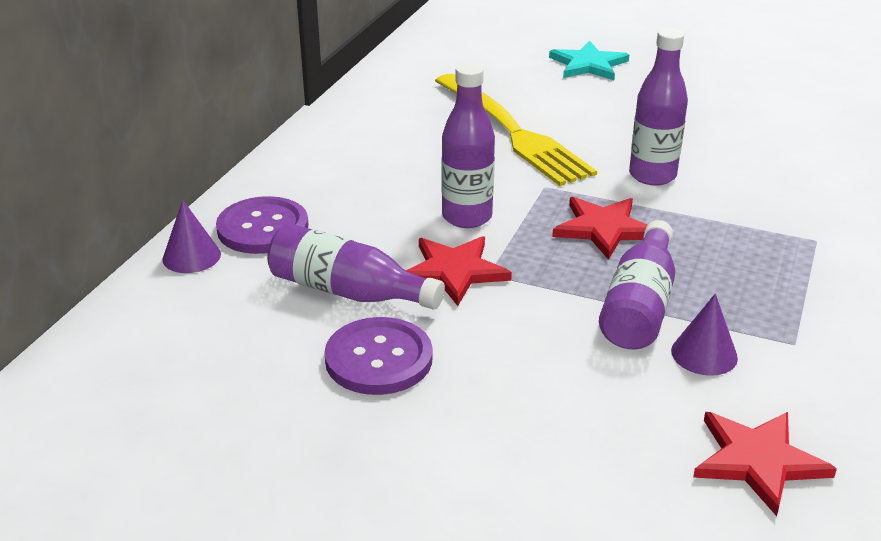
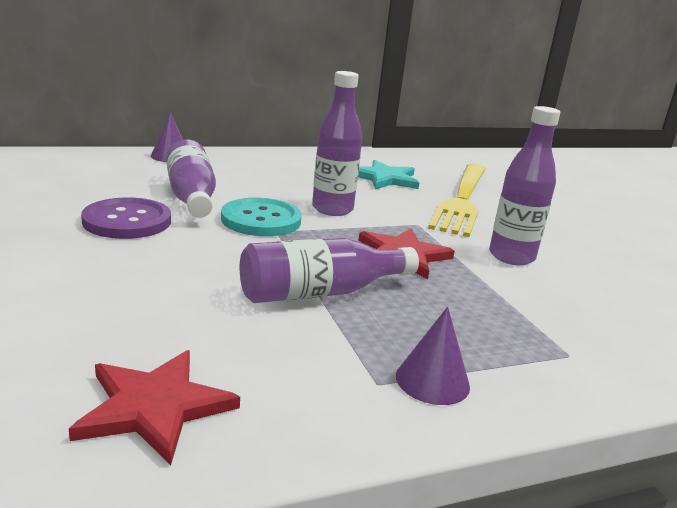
camera: 45 degrees right, 10 degrees down
(263, 228) = (225, 164): purple button -> none
(454, 271) = (261, 220): red star -> turquoise button
(588, 64) = (603, 203): turquoise star -> turquoise star (385, 178)
(704, 354) = (292, 338): purple cone -> purple cone (432, 381)

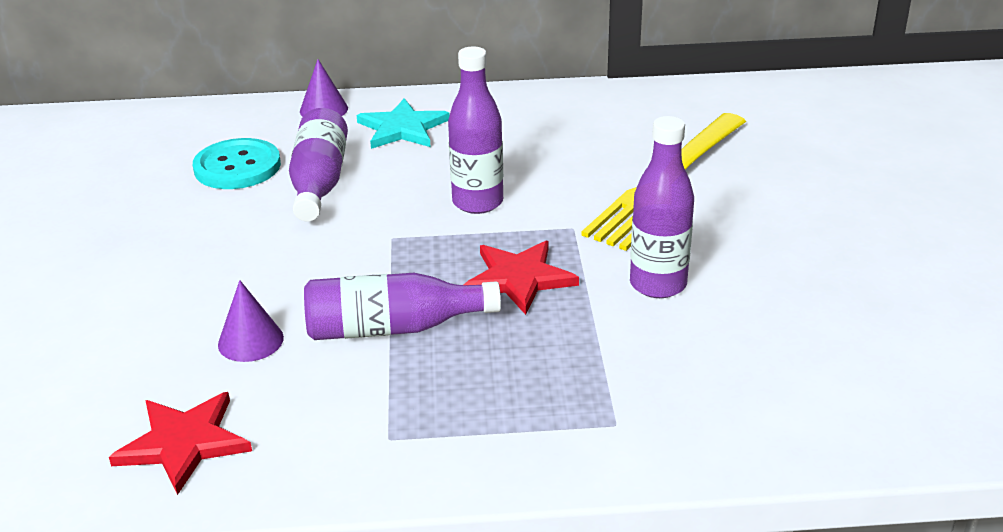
camera: 20 degrees right, 10 degrees up
(127, 221) = (236, 221): purple button -> none
(261, 220) = (382, 220): turquoise button -> turquoise button (237, 167)
(385, 178) = (583, 144): turquoise star -> turquoise star (402, 128)
(432, 381) = (443, 441): purple cone -> purple cone (250, 341)

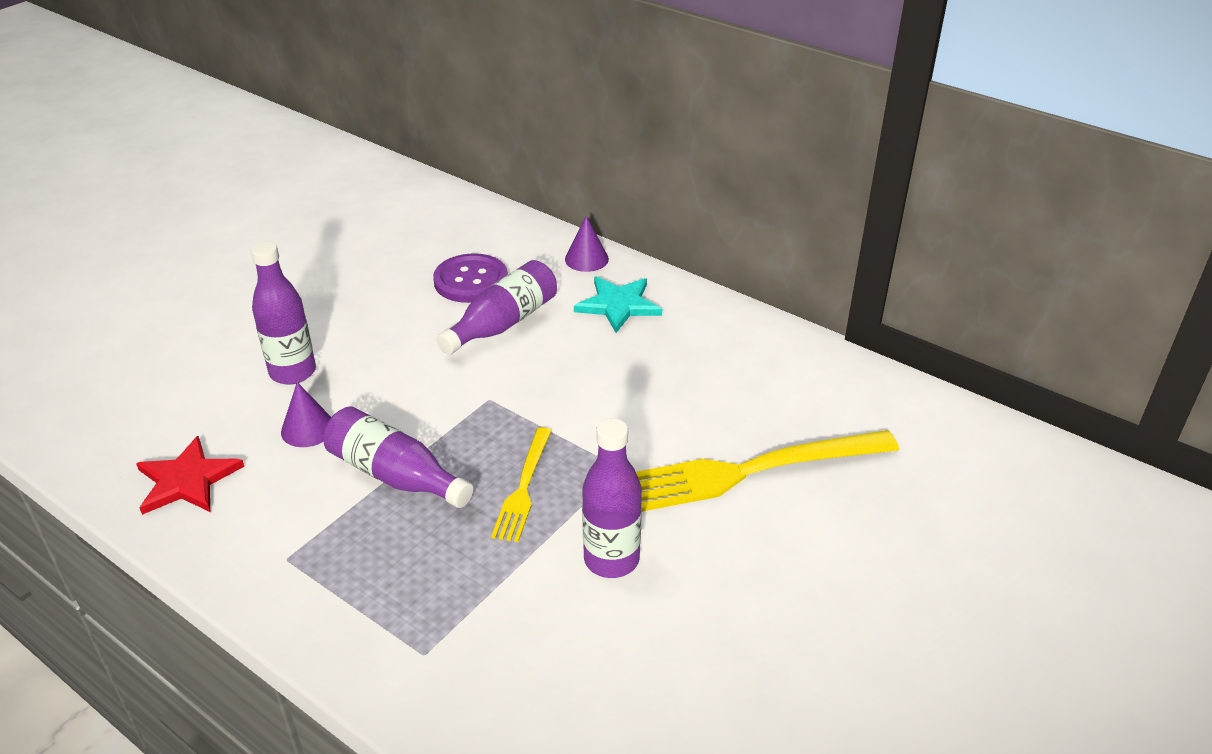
camera: 40 degrees right, 5 degrees up
(237, 167) = (471, 280): turquoise button -> purple button
(477, 202) = (583, 403): purple bottle -> purple bottle (293, 372)
(519, 278) = (523, 488): red star -> yellow fork

